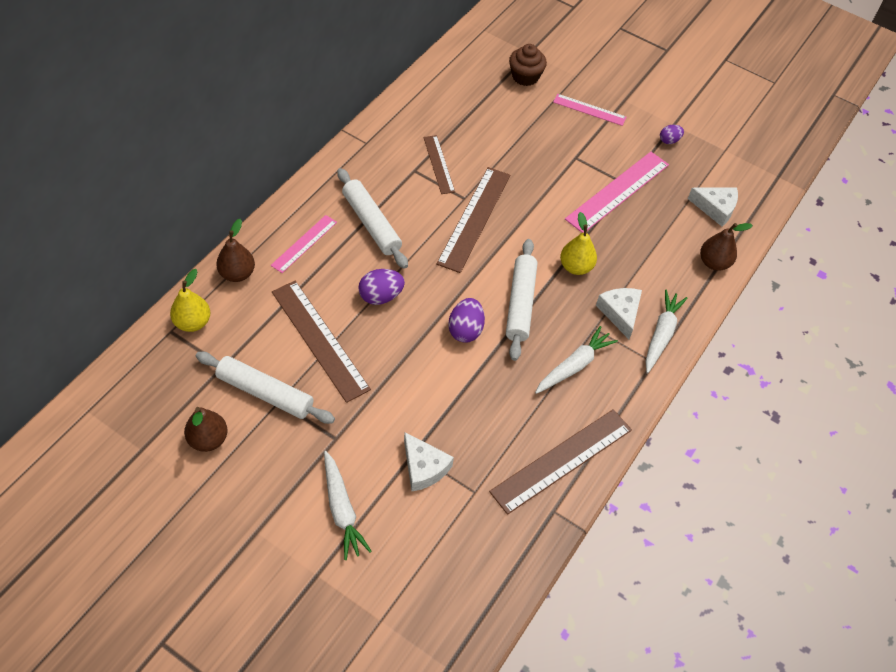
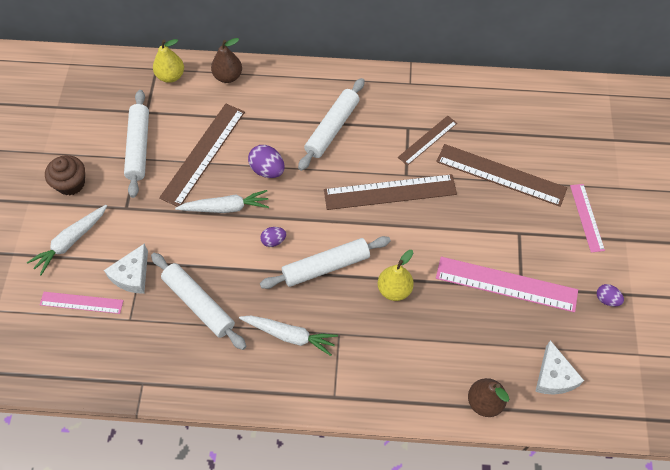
camera: 65 degrees right, 5 degrees up
(208, 439) = (84, 137): brown pear -> none
(304, 243) = (282, 99): pink ruler -> pink ruler (81, 302)
(465, 330) = (273, 241): purple egg -> purple egg, size x0.62
(495, 423) = (199, 304): none -> white rolling pin
(525, 76) = (581, 151): brown cupcake -> brown cupcake (71, 183)
(561, 460) = (192, 368): brown ruler -> brown ruler (501, 175)
(620, 313) = (369, 347): white cheese -> none
(661, 334) = (368, 391): white carrot -> white carrot (225, 208)

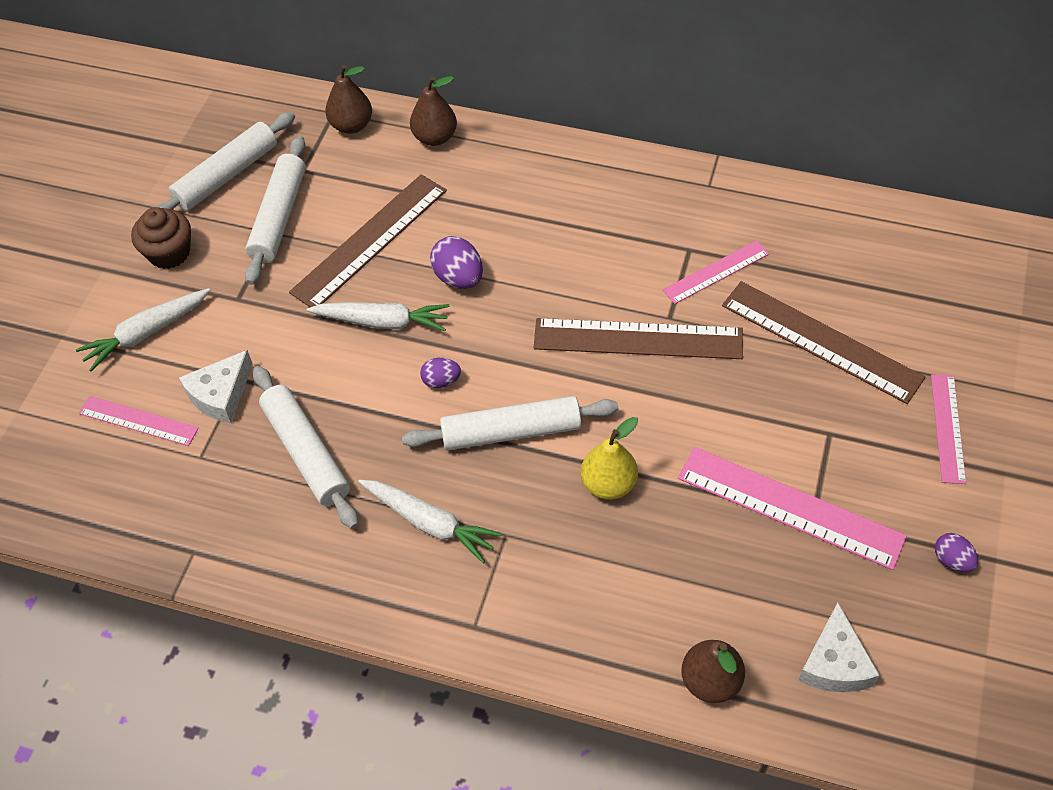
camera: 15 degrees right, 5 degrees down
(171, 76) = (351, 125): yellow pear -> brown pear
(332, 128) = (572, 233): white rolling pin -> white rolling pin (227, 175)
(427, 140) = (716, 272): brown ruler -> pink ruler

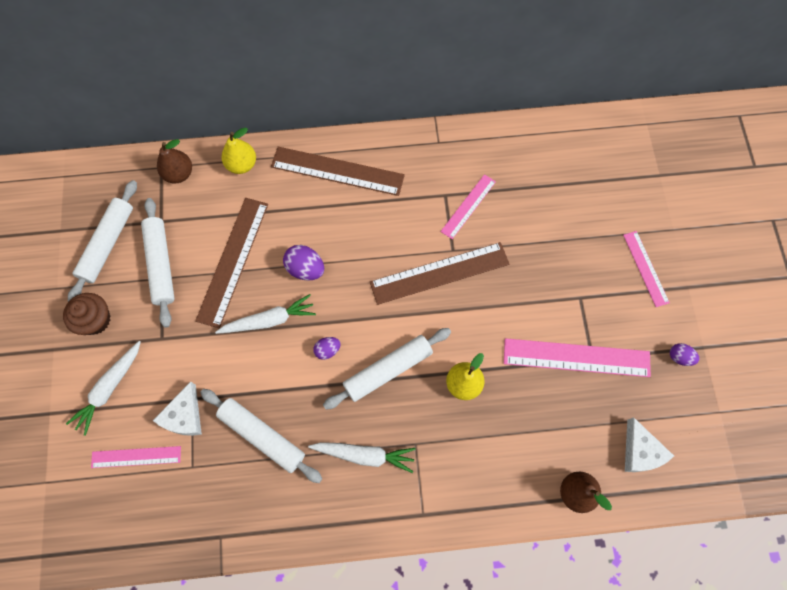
camera: 25 degrees left, 15 degrees up
(435, 137) = (242, 164): brown pear -> yellow pear
(821, 341) = (550, 234): brown ruler -> brown ruler (337, 171)

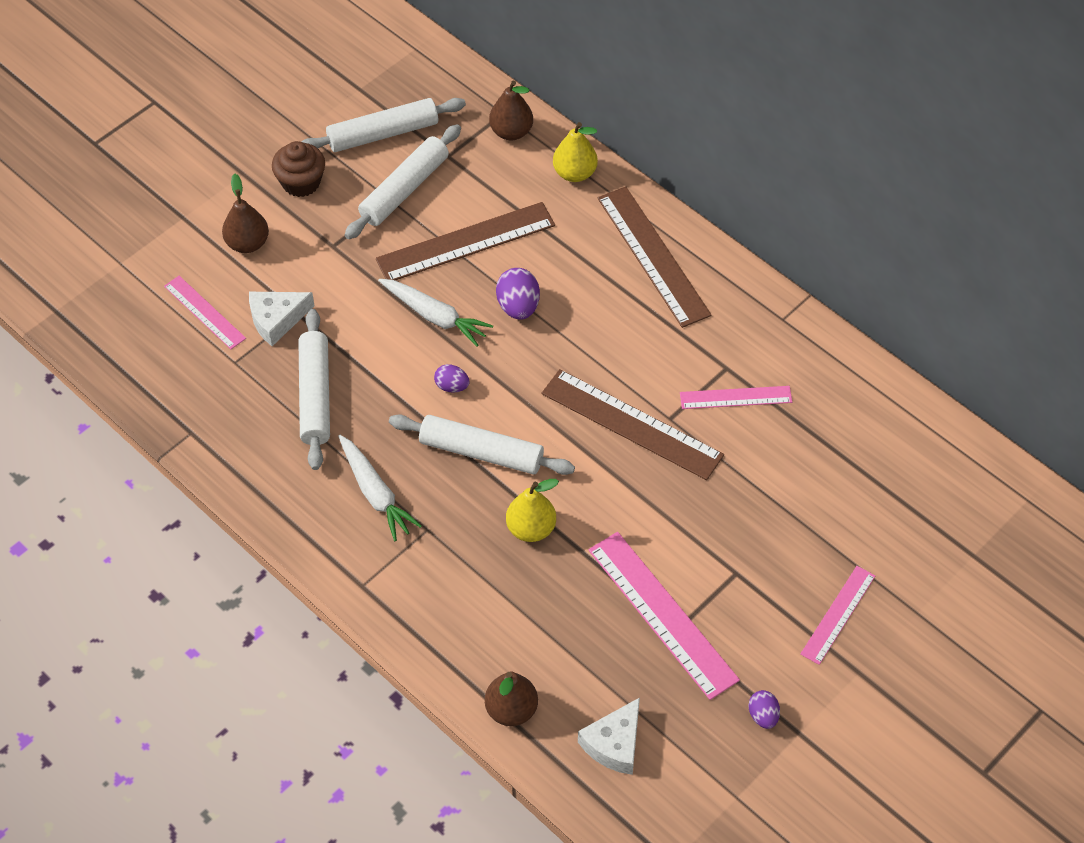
camera: 50 degrees right, 15 degrees down
(109, 388) = (247, 243): white carrot -> brown pear

